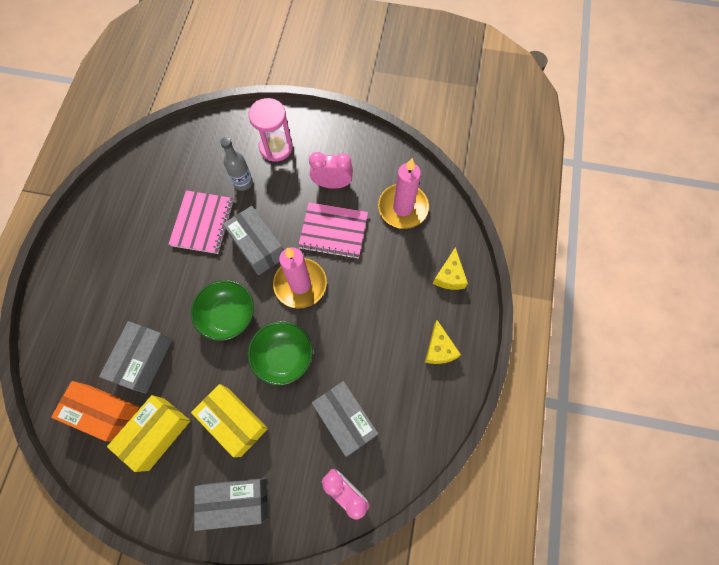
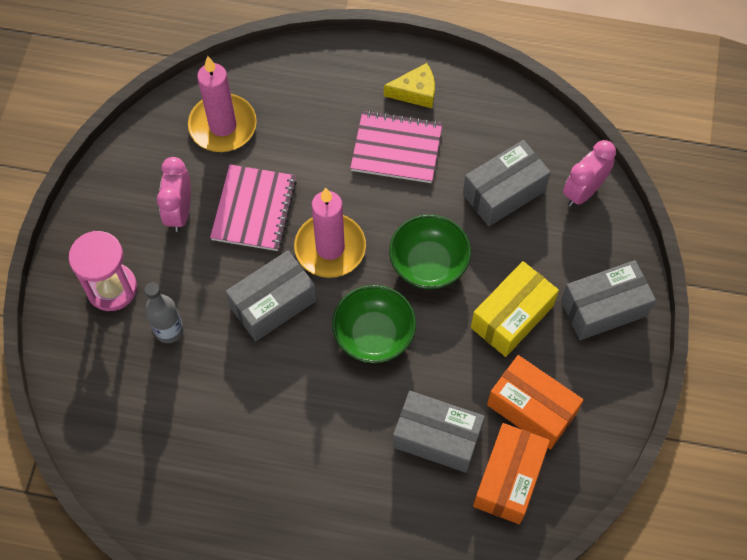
camera: 90 degrees left, 5 degrees down
(156, 433) = (531, 409): yellow box -> orange box
(203, 223) = (232, 381): pink notebook -> pink notebook (396, 149)
(236, 501) = (603, 308): grey box -> grey box turned 75 degrees clockwise
(449, 276) = (321, 77): yellow cheese -> none

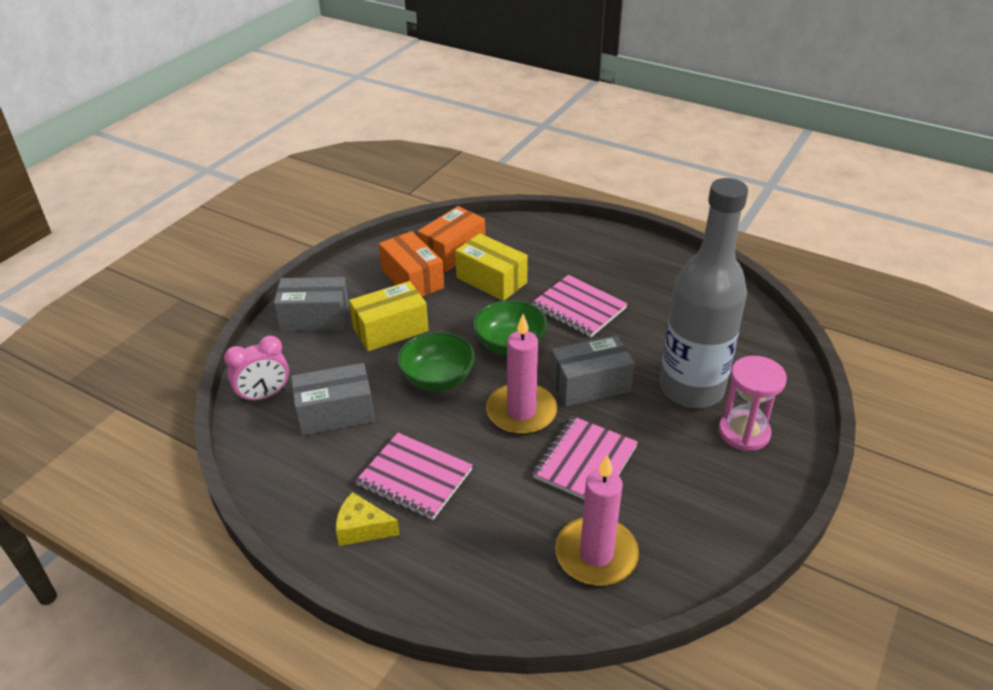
camera: 160 degrees left, 25 degrees down
(169, 330) = (691, 389): grey bottle -> grey bottle, size x2.35
(180, 212) = (664, 480): pink clock -> none
(317, 420) = (579, 308): none -> pink notebook
(437, 438) = (491, 280): grey box -> yellow box

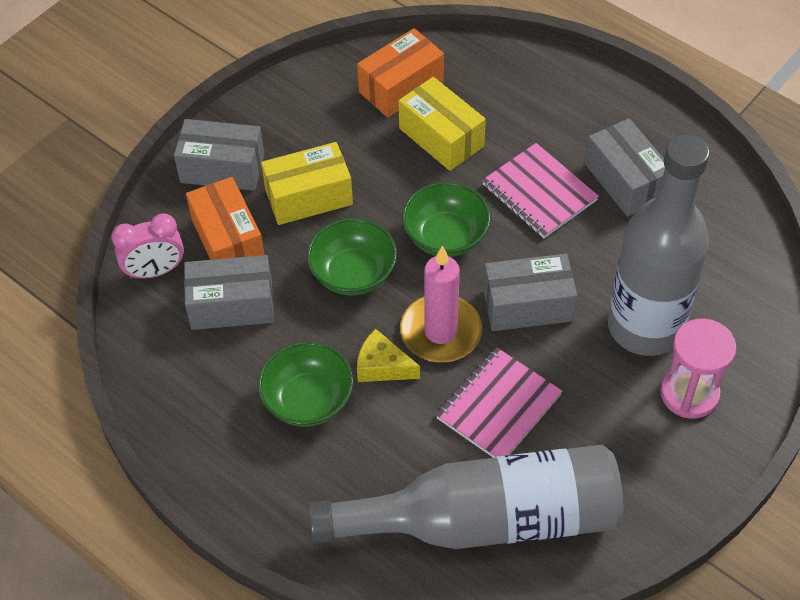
camera: 10 degrees right, 15 degrees up
(362, 528) = (244, 454): yellow cheese -> yellow cheese (382, 366)
(412, 279) = (345, 124): orange box -> orange box (228, 240)
(414, 478) = (308, 400): pink notebook -> green bowl
(596, 554) = (485, 520): pink candle -> grey bottle
(644, 293) = (625, 181): none -> grey box

